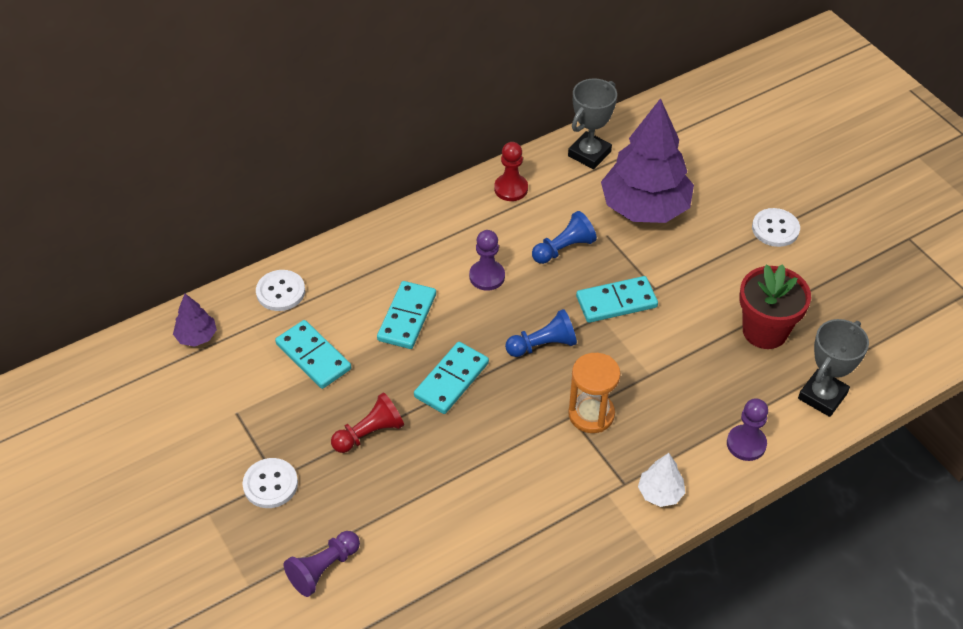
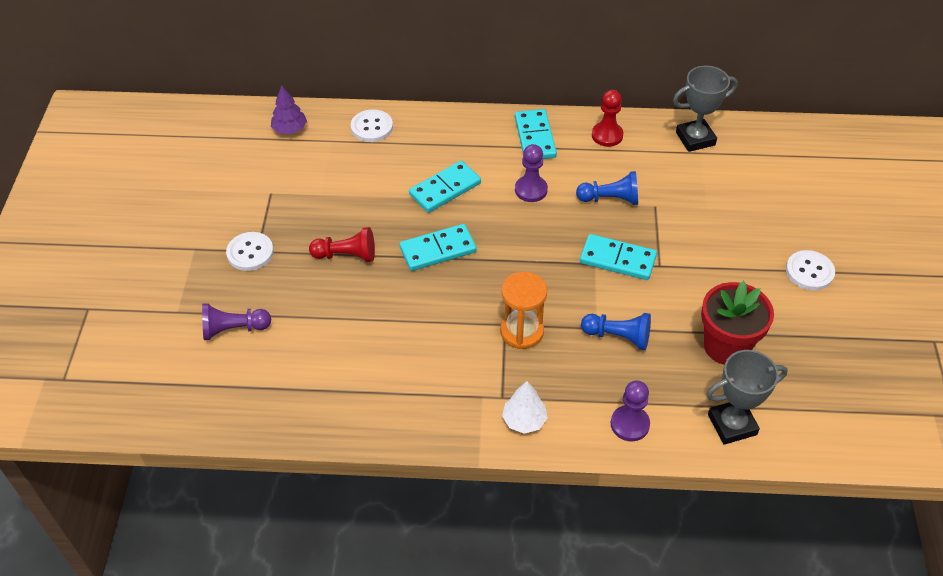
camera: 35 degrees right, 0 degrees up
(313, 356) = (355, 182): turquoise domino -> turquoise domino (534, 137)
(543, 345) = (529, 261): blue pawn -> blue pawn (618, 336)
(644, 207) = (706, 200): purple tree -> none

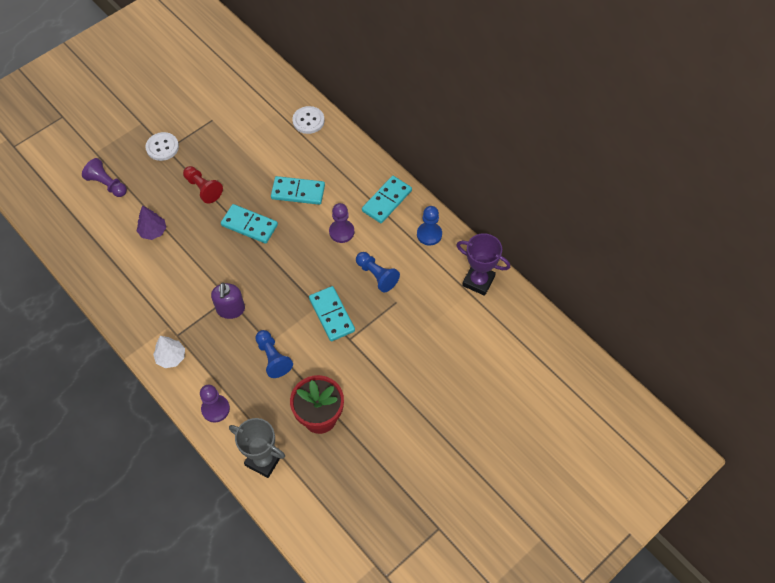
camera: 45 degrees right, 10 degrees up
(290, 129) = (266, 87): purple tree -> purple tree (153, 231)
(522, 331) = (230, 309): orange hourglass -> purple soap dispenser
(607, 135) = (429, 234): red pawn -> blue pawn
(695, 139) = (478, 281): grey trophy -> purple trophy
(809, 271) = (427, 421): white button -> none

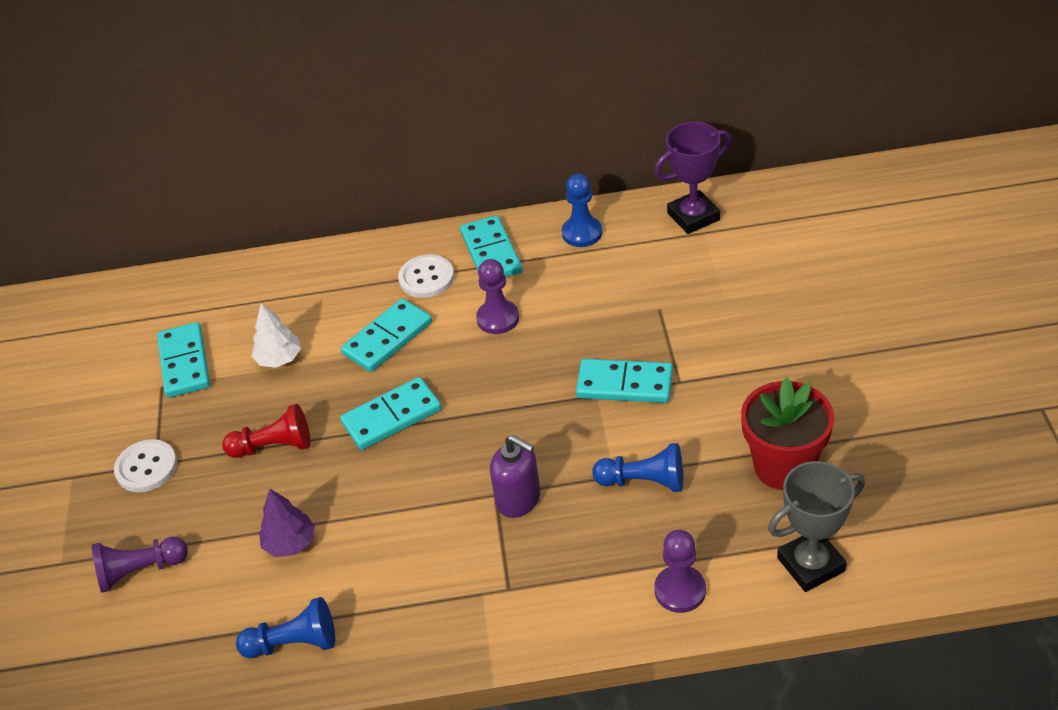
camera: 50 degrees left, 15 degrees down
(171, 357) = (542, 613): white tree -> white tree (279, 359)
(231, 119) = (184, 363): none -> turquoise domino
(308, 121) = (280, 279): white button -> white button (426, 278)
(377, 275) = (601, 311): blue pawn -> blue pawn (294, 643)

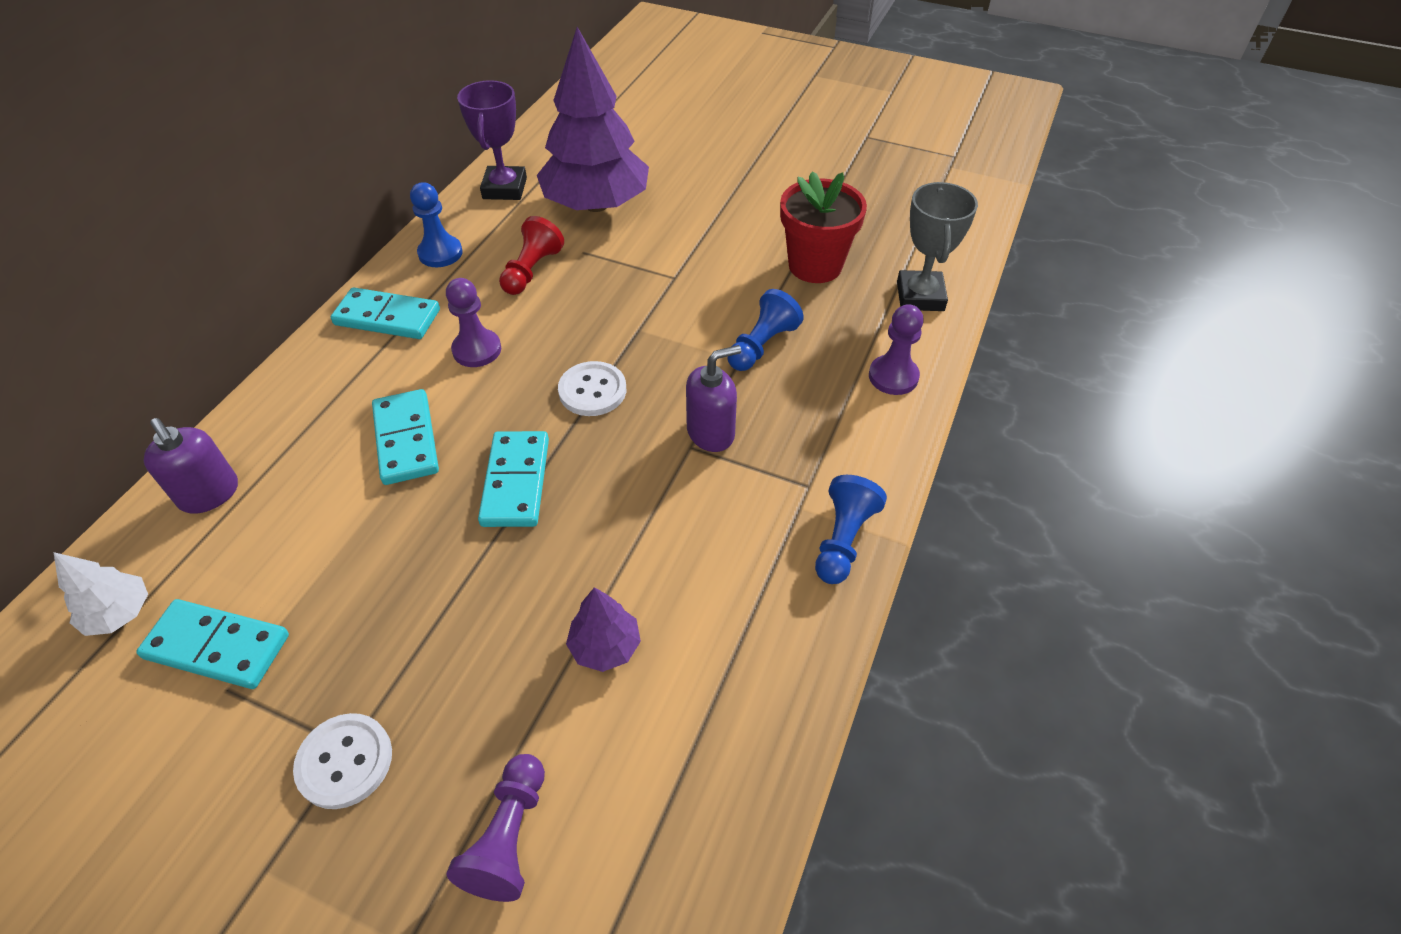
camera: 65 degrees left, 5 degrees up
(274, 446) = (450, 605): red pawn -> red pawn (532, 270)
(279, 359) = (325, 545): white tree -> white tree (119, 613)
(282, 281) = (209, 494): none -> purple soap dispenser
(294, 643) = (747, 700): blue pawn -> blue pawn (843, 540)
(426, 278) = (361, 375): white button -> white button (592, 390)
(624, 384) = (644, 308): turquoise domino -> none
(727, 281) = (596, 204): none -> purple tree

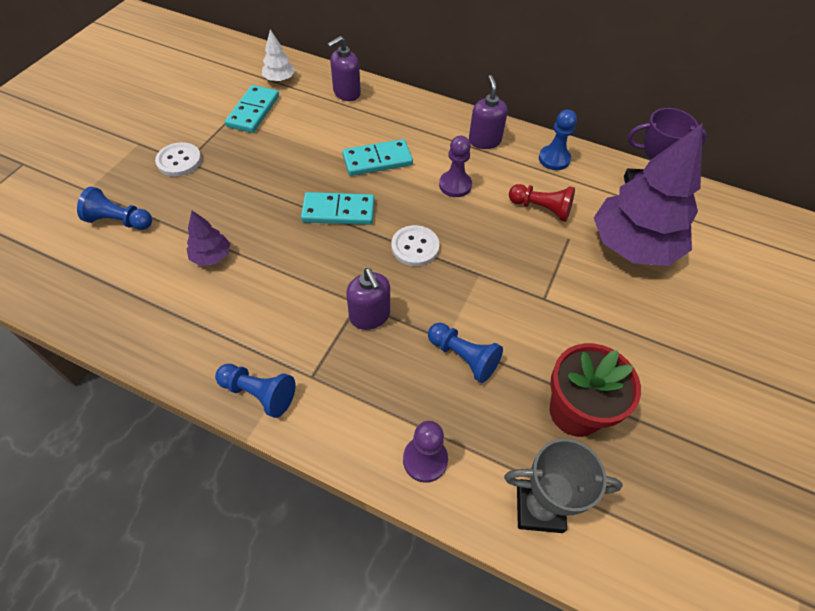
camera: 90 degrees right, 5 degrees up
(387, 317) = (484, 140): turquoise domino -> purple soap dispenser
(509, 837) = (119, 221): purple pawn -> blue pawn

